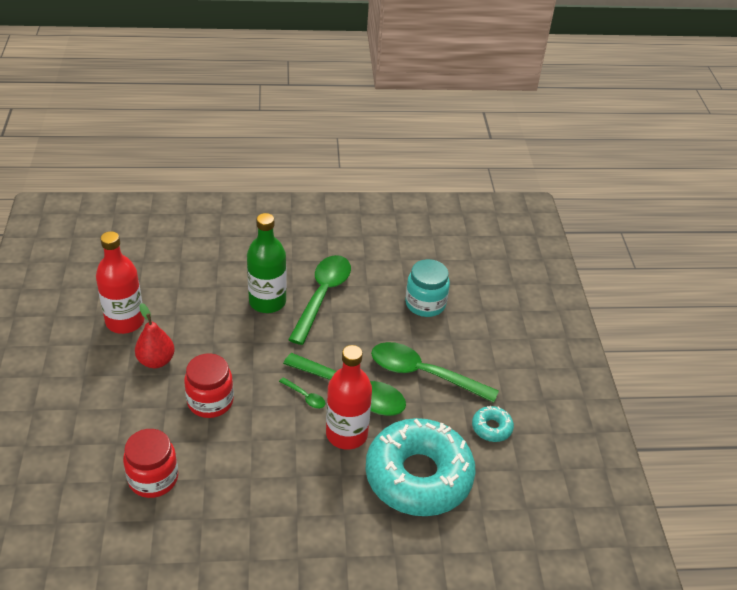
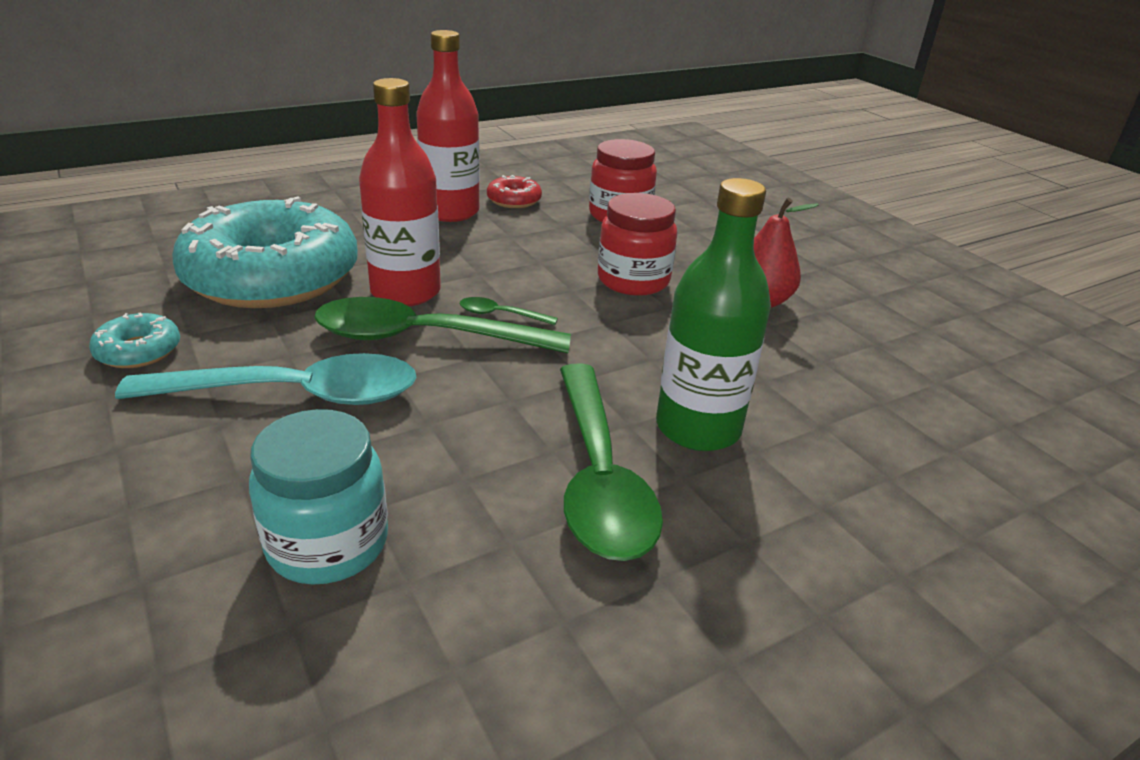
camera: 155 degrees right, 10 degrees down
(125, 321) = (874, 331): red bottle -> red bottle (450, 212)
(214, 529) = (514, 200): none -> red donut
(424, 374) = (293, 395): green spoon -> turquoise spoon

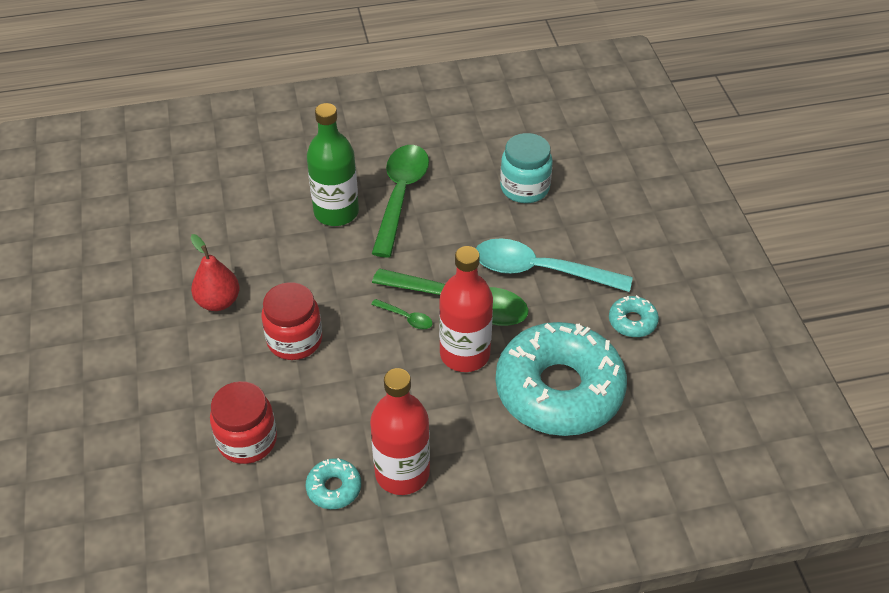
camera: 160 degrees left, 15 degrees up
(514, 200) = (334, 488): red donut -> turquoise donut

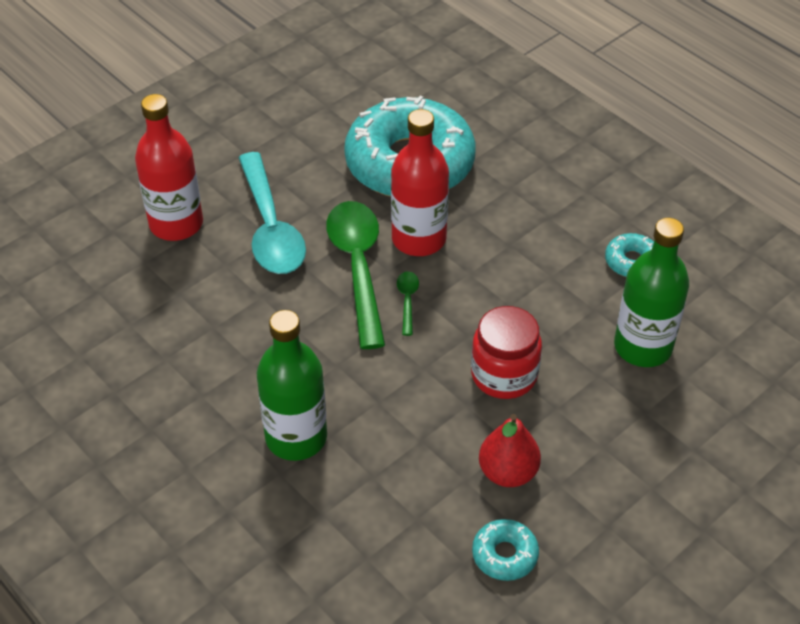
camera: 120 degrees left, 0 degrees up
(247, 440) = (643, 347): red jar -> green bottle
(400, 196) = (231, 389): green spoon -> none
(402, 473) = (578, 225): red bottle -> red bottle (176, 224)
(524, 188) = (149, 286): turquoise jar -> none
(632, 321) = (293, 144): turquoise donut -> turquoise donut (504, 555)

